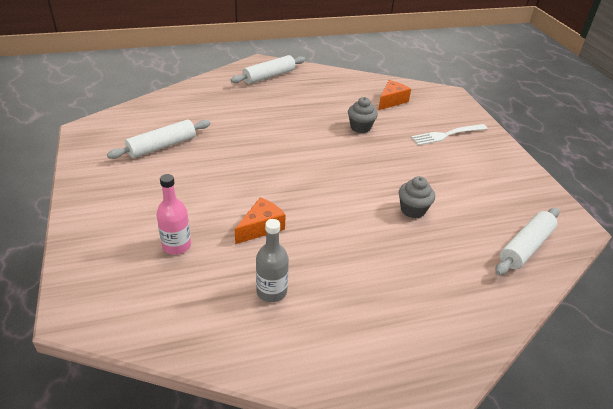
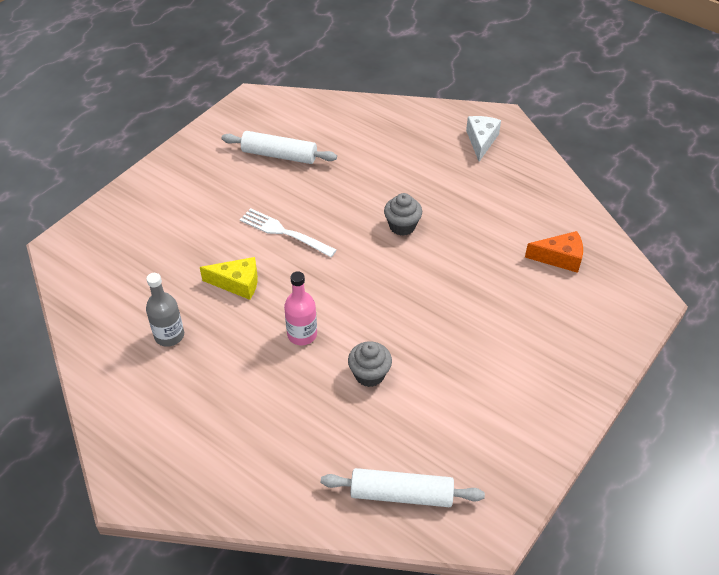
camera: 55 degrees right, 10 degrees up
(176, 246) = (168, 249): pink bottle -> pink bottle (302, 334)
(261, 227) = (237, 283): orange cheese -> yellow cheese
(269, 76) = (481, 141): white rolling pin -> white cheese
(360, 127) = (470, 262): grey cupcake -> grey cupcake (402, 226)
(447, 135) = (546, 339): white fork -> white fork (284, 232)

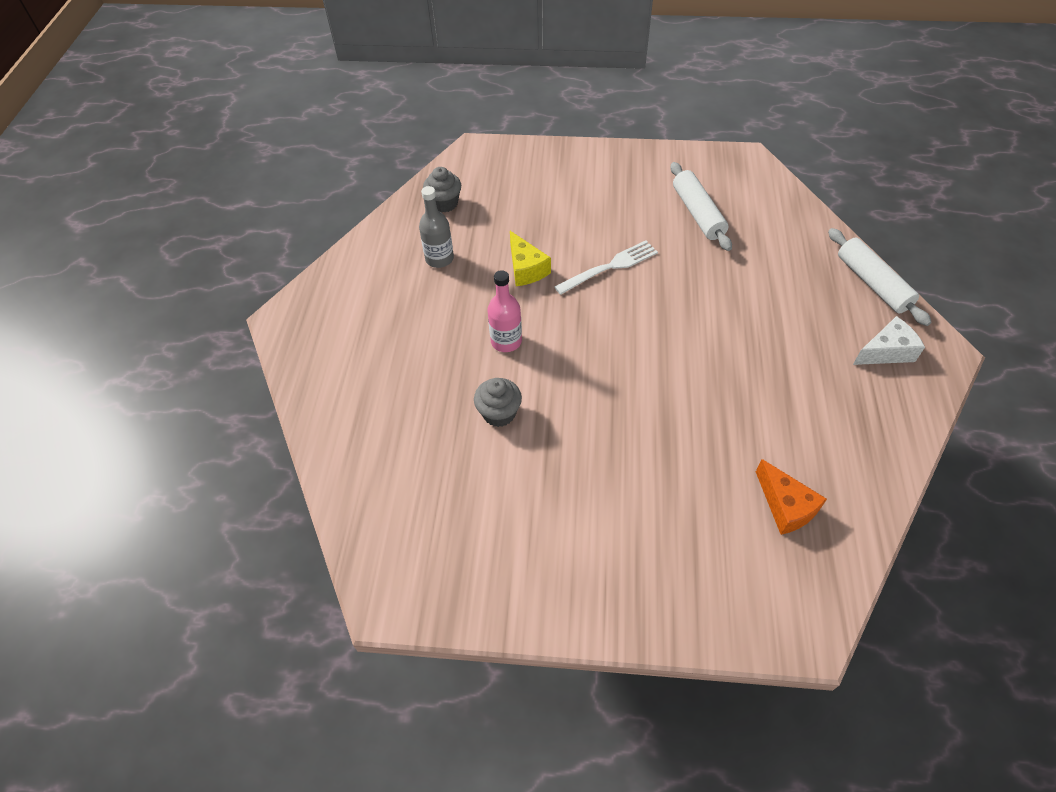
camera: 60 degrees right, 5 degrees up
(284, 232) = (609, 267): white fork -> white fork turned 60 degrees clockwise
(401, 494) = (385, 505): white rolling pin -> white rolling pin (872, 283)
(402, 226) = (698, 346): grey cupcake -> grey cupcake (444, 203)

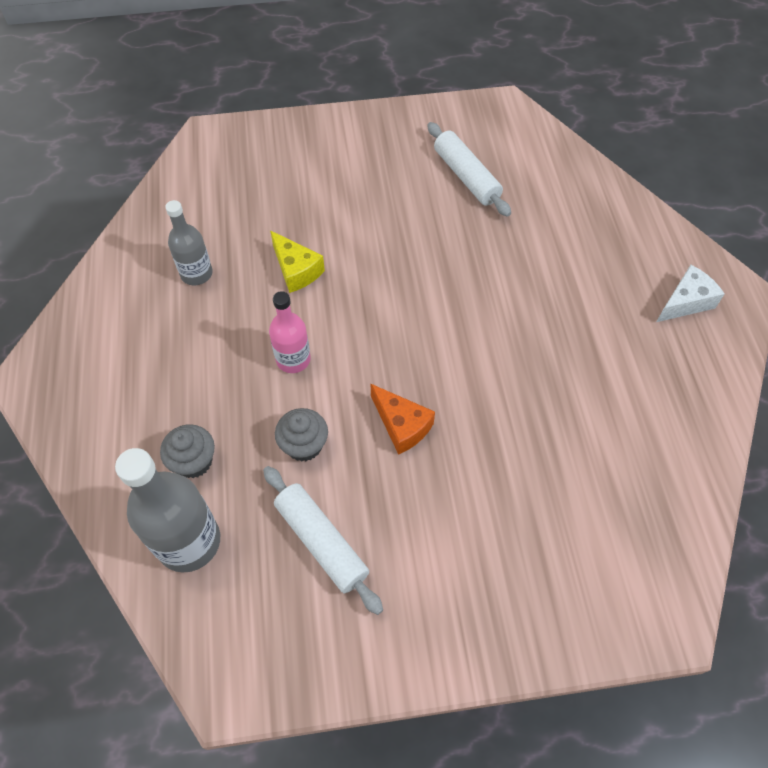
camera: 15 degrees left, 5 degrees up
(381, 473) = (189, 541): none -> grey bottle
(444, 203) = (187, 206): grey cupcake -> grey cupcake (194, 461)
(609, 267) = (386, 253): white fork -> none
(785, 506) = (622, 491): orange cheese -> orange cheese (401, 425)
(872, 283) = (657, 229): white rolling pin -> white rolling pin (321, 542)

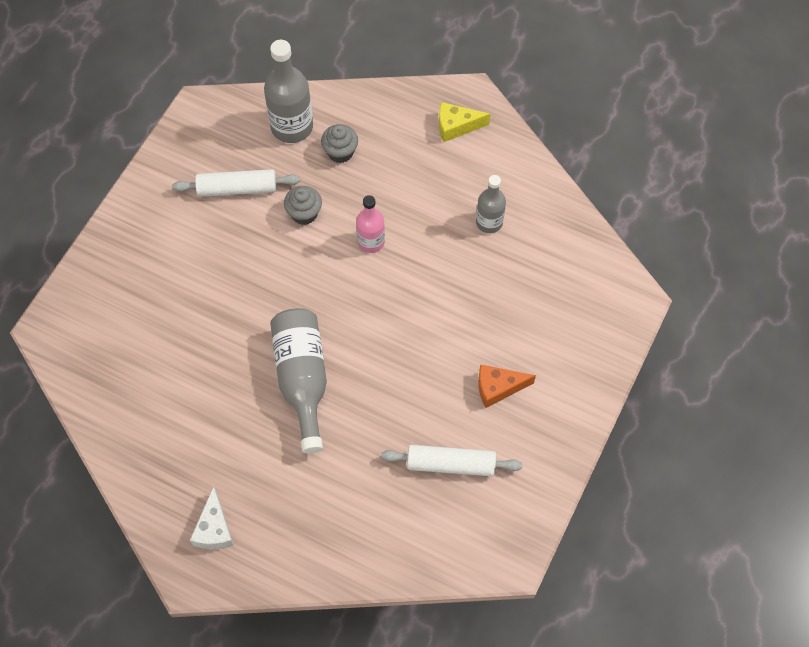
camera: 125 degrees right, 5 degrees up
(296, 270) = (445, 285): yellow cheese -> yellow cheese (456, 126)
(401, 425) = (273, 274): orange cheese -> orange cheese (498, 388)
(490, 324) = (302, 379): none -> grey bottle

